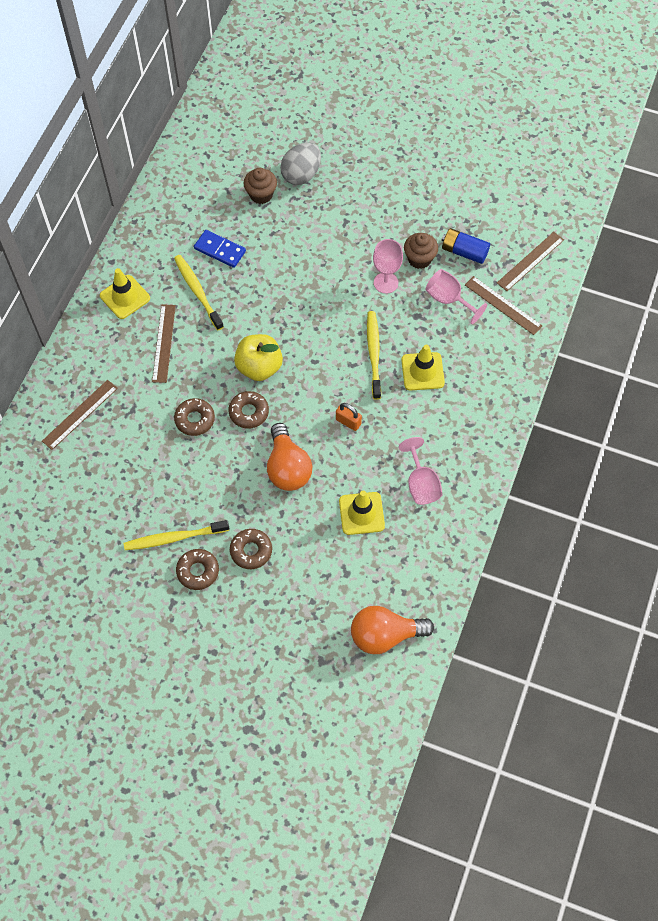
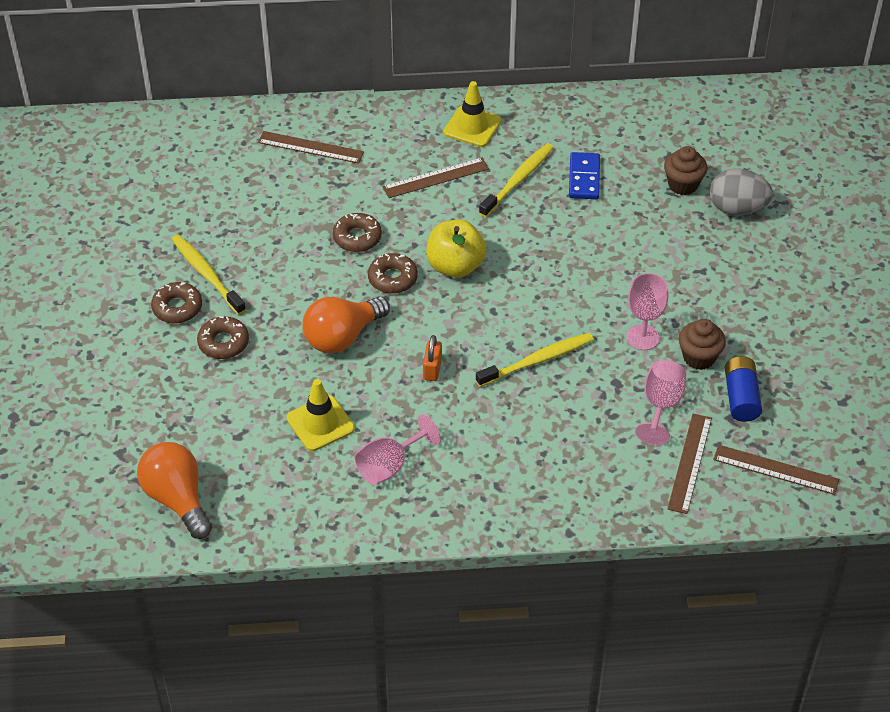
camera: 65 degrees right, 15 degrees down
(422, 371) = (542, 415): yellow traffic cone -> none

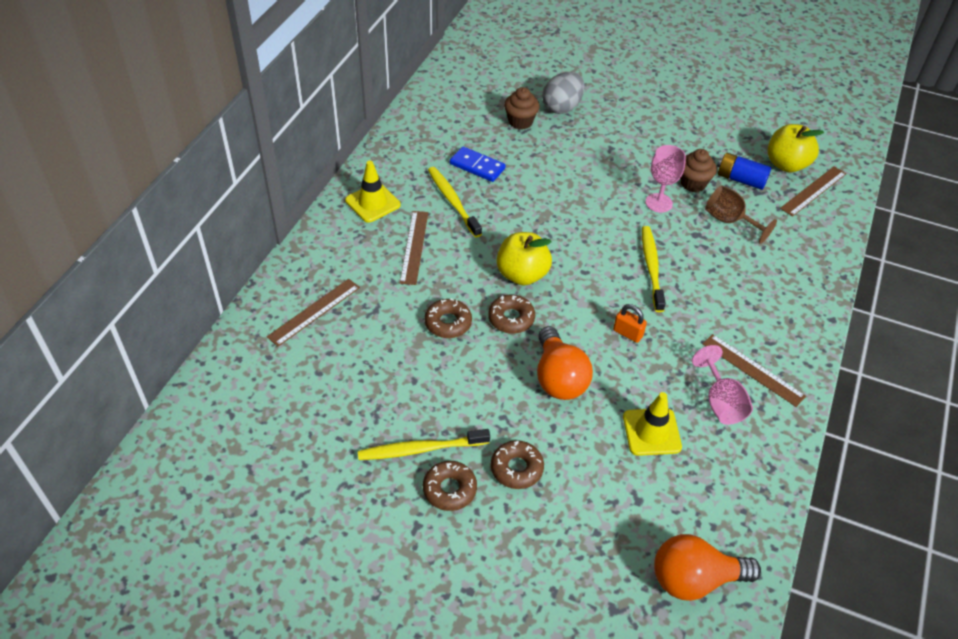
camera: 65 degrees left, 0 degrees up
(660, 406) = (730, 221): pink goblet -> brown goblet
(689, 463) = (790, 229): brown ruler -> brown ruler (752, 370)
(805, 433) = (786, 164): none -> yellow apple

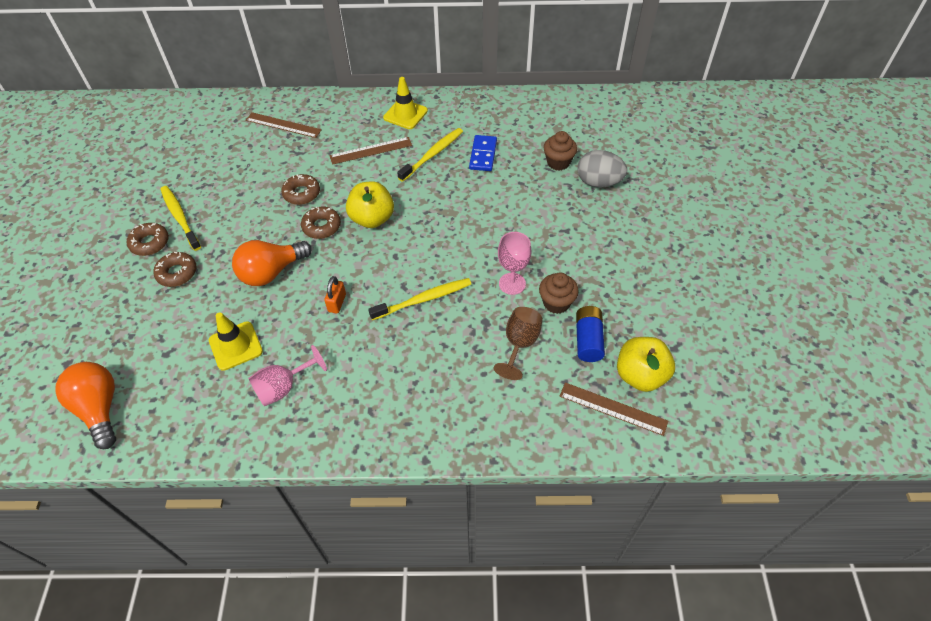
camera: 70 degrees right, 5 degrees up
(752, 370) = (330, 404): brown ruler -> none

